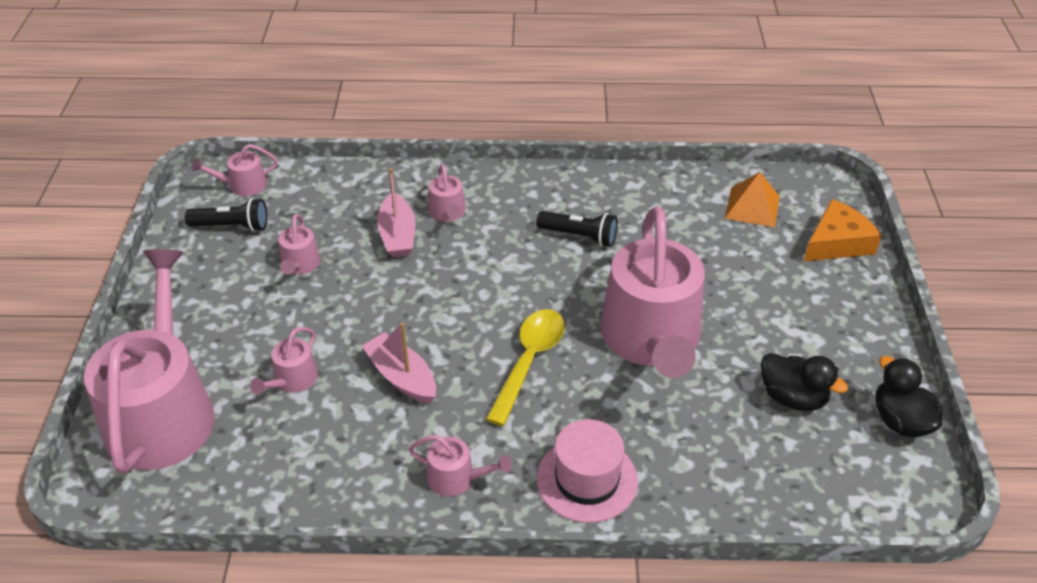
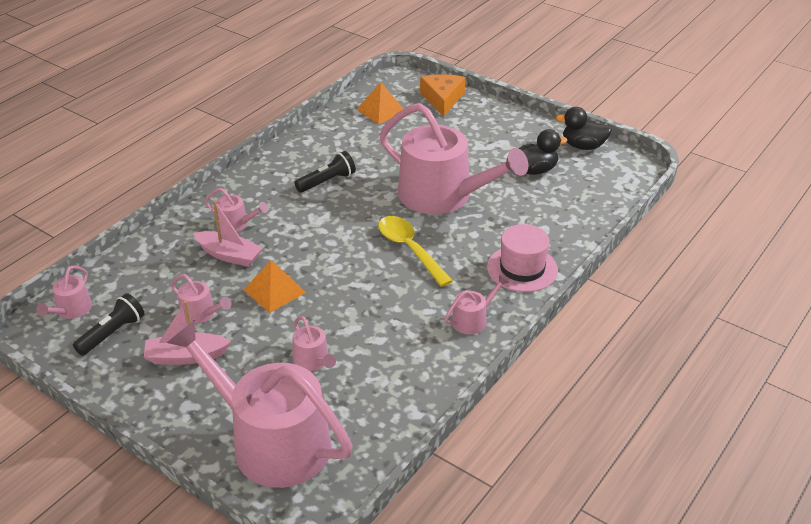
camera: 55 degrees left, 5 degrees down
(372, 295) = (274, 291): none -> orange pyramid
(402, 377) = (365, 308): pink boat -> pink boat (186, 356)

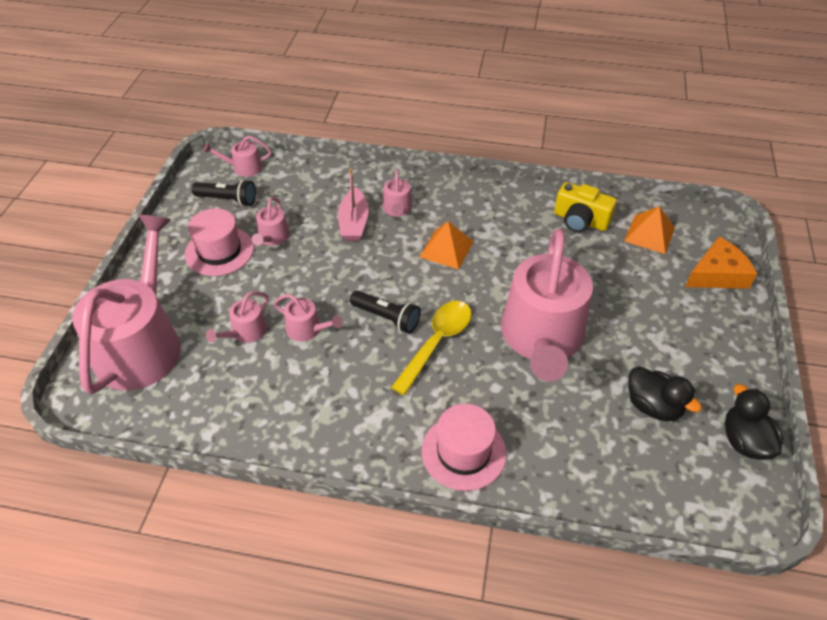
camera: 65 degrees right, 10 degrees up
(186, 356) = (219, 251): pink boat -> pink hat
(274, 291) = (323, 270): orange pyramid -> orange pyramid (446, 249)
(327, 181) = (499, 241): black flashlight -> black flashlight (387, 318)
(339, 135) = (580, 220): none -> yellow camera
(473, 320) = (357, 434): pink watering can -> pink watering can (307, 329)

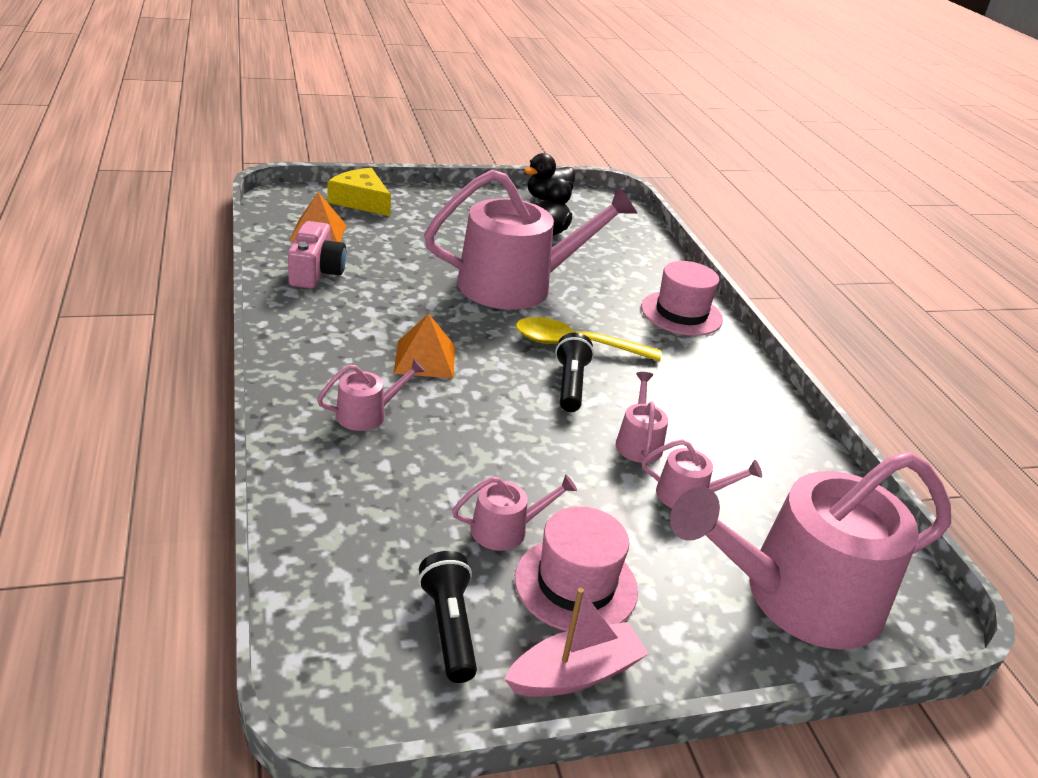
camera: 120 degrees left, 15 degrees down
(243, 167) = (342, 642): pink watering can -> none
(354, 222) = (421, 450): pink boat -> pink boat (575, 674)
(580, 220) = (316, 272): yellow camera -> pink camera
(717, 274) = (361, 201): orange cheese -> yellow cheese

